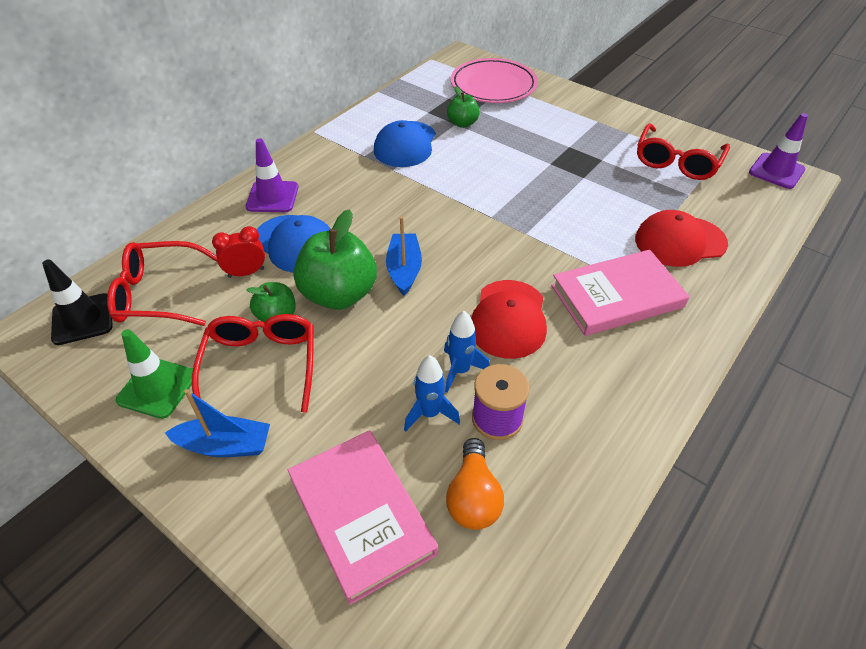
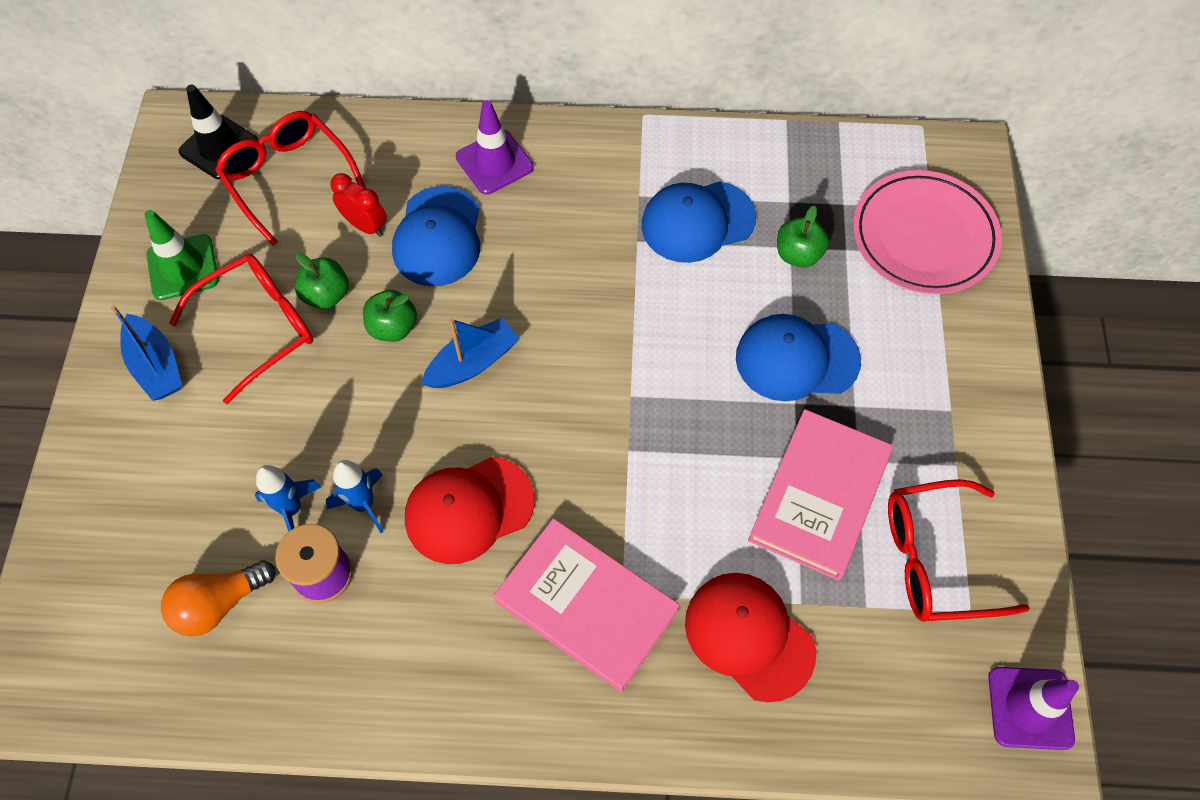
camera: 55 degrees right, 15 degrees up
(339, 294) = (393, 327): green apple -> green apple, size x0.54
(362, 515) = (149, 522): pink book -> pink book (819, 496)
(524, 151) = (796, 359): none -> blue cap

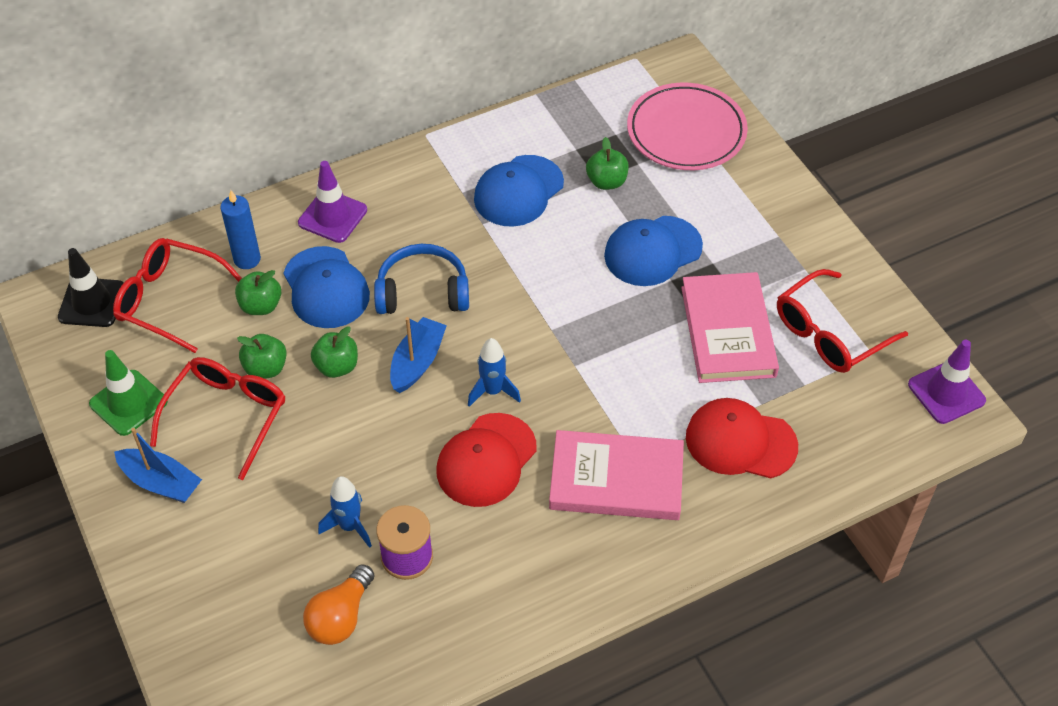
camera: 30 degrees left, 10 degrees down
(363, 504) = (403, 496): blue rocket -> blue rocket (493, 391)
(365, 226) = (261, 306): red clock -> green apple
(385, 170) = (247, 259): none -> blue candle
(528, 288) = (422, 292): none -> blue headphones

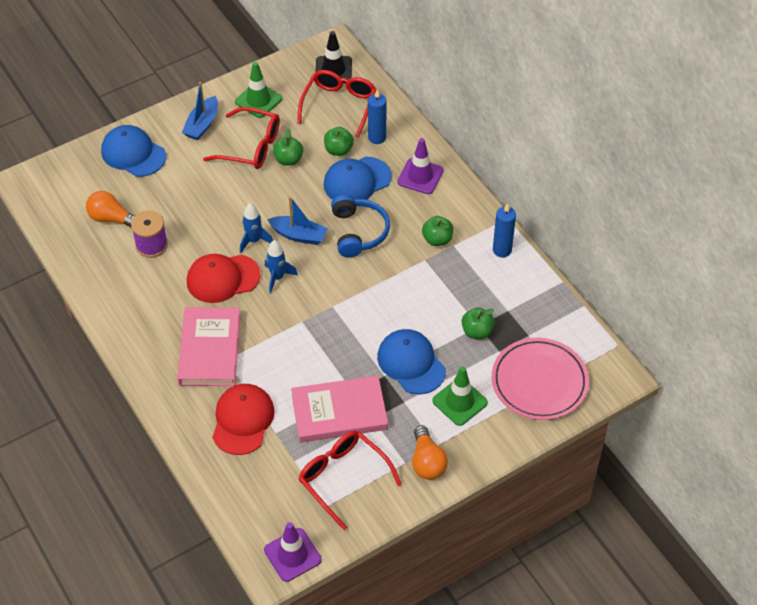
camera: 85 degrees right, 0 degrees up
(337, 366) = (292, 194): green apple -> green apple (437, 239)
(349, 526) = (173, 215): blue rocket -> blue rocket (254, 241)
(477, 145) = (502, 250): none -> blue candle
(486, 460) = (222, 278): red cap -> red cap turned 45 degrees counterclockwise
(518, 191) = (459, 278): blue cap -> blue cap (133, 153)
(714, 208) = (459, 402): none -> green traffic cone
(803, 247) = (427, 462): none -> orange light bulb

